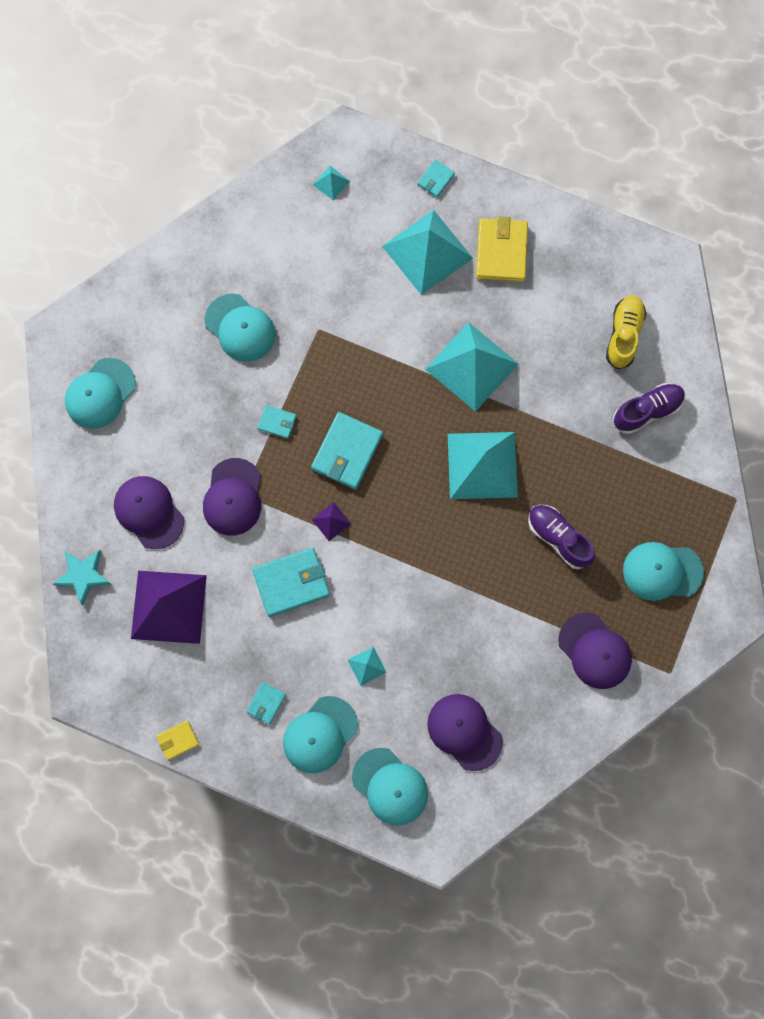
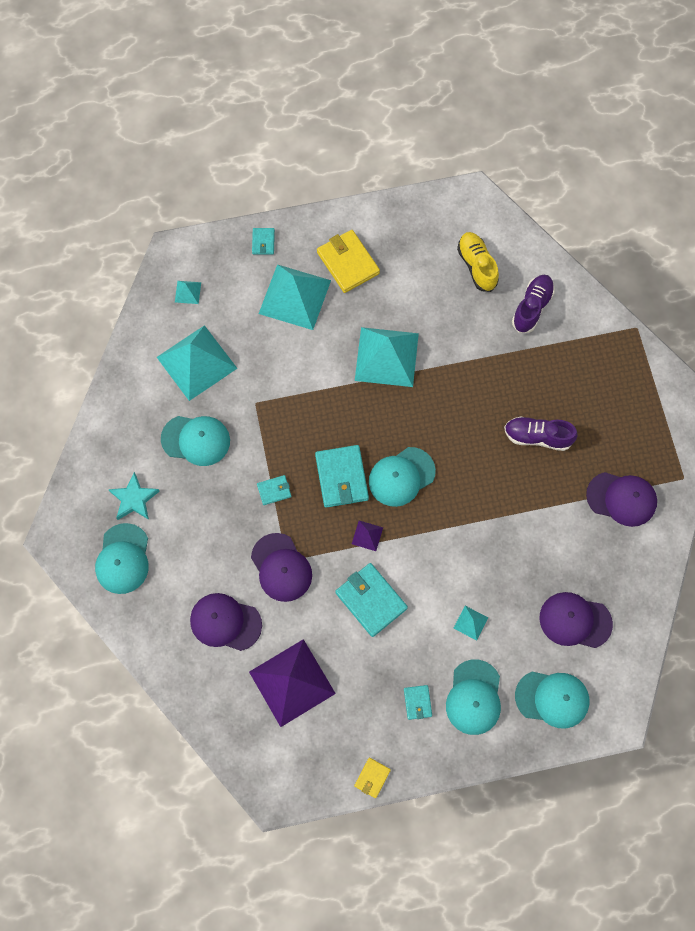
camera: 35 degrees left, 5 degrees down
(83, 575) = (209, 705): turquoise star -> turquoise star (134, 499)
(291, 583) = (371, 600): turquoise wallet -> turquoise wallet turned 75 degrees counterclockwise
(482, 465) = (446, 421): turquoise pyramid -> turquoise pyramid (196, 362)
(662, 571) = (625, 411): turquoise cap -> turquoise cap (401, 477)

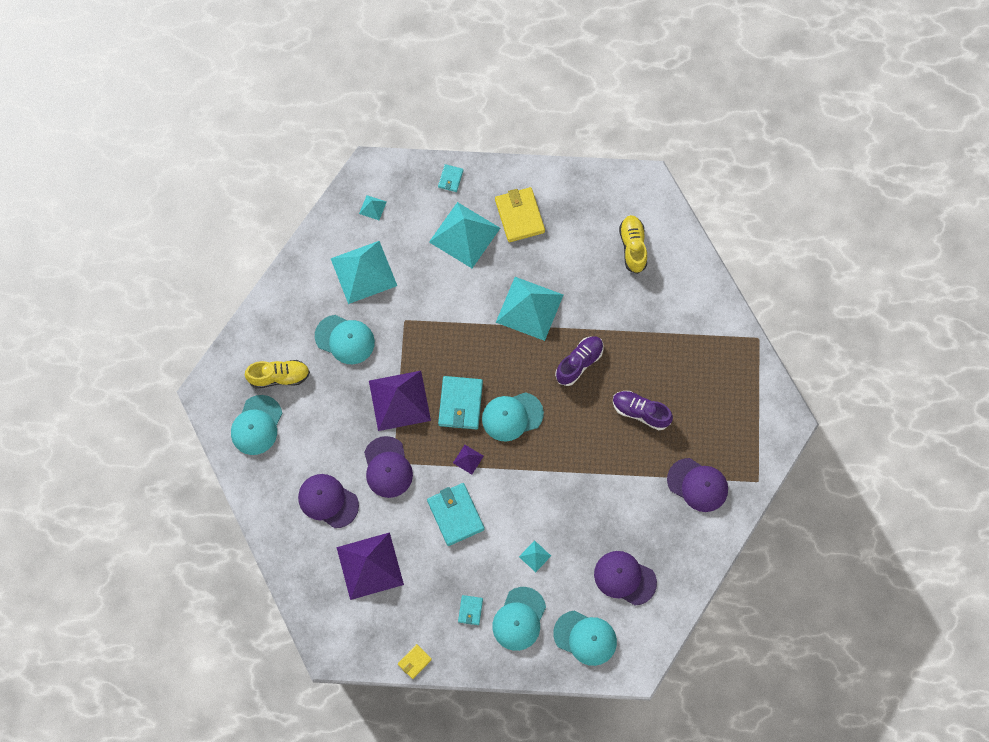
camera: 15 degrees right, 0 degrees up
(134, 499) = (279, 377): turquoise star -> yellow shoe
(274, 490) = (399, 400): turquoise wallet -> purple pyramid
(532, 307) = (670, 297): purple shoe -> purple shoe (579, 363)

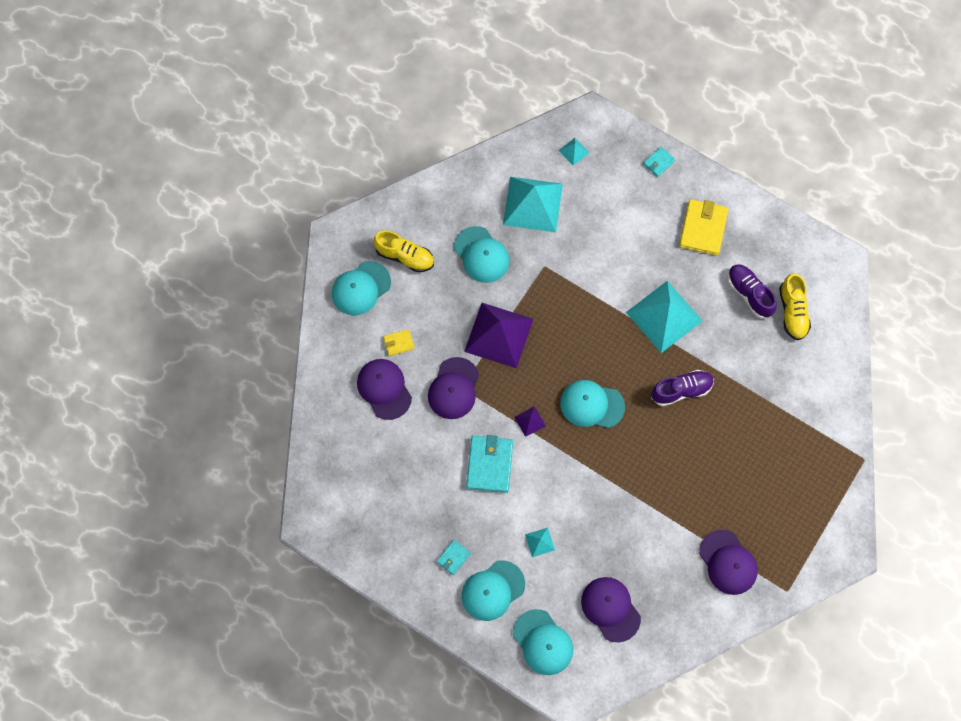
camera: 30 degrees right, 0 degrees up
(370, 566) = (387, 467): purple pyramid -> none
(414, 662) = (377, 574): yellow wallet -> yellow wallet (399, 343)
(460, 404) = (551, 368): turquoise wallet -> none
(464, 235) = (642, 219): turquoise pyramid -> none
(633, 247) = (792, 312): yellow shoe -> yellow shoe turned 150 degrees clockwise
(640, 412) = (712, 466): purple shoe -> purple shoe (749, 294)

